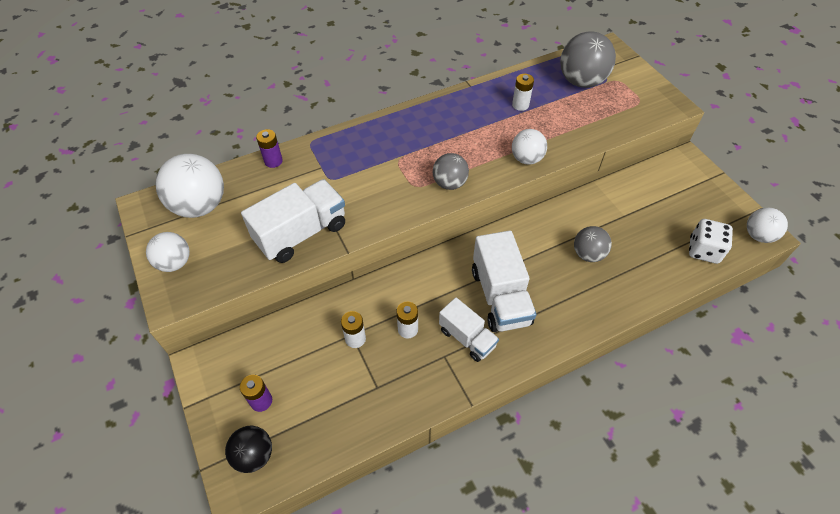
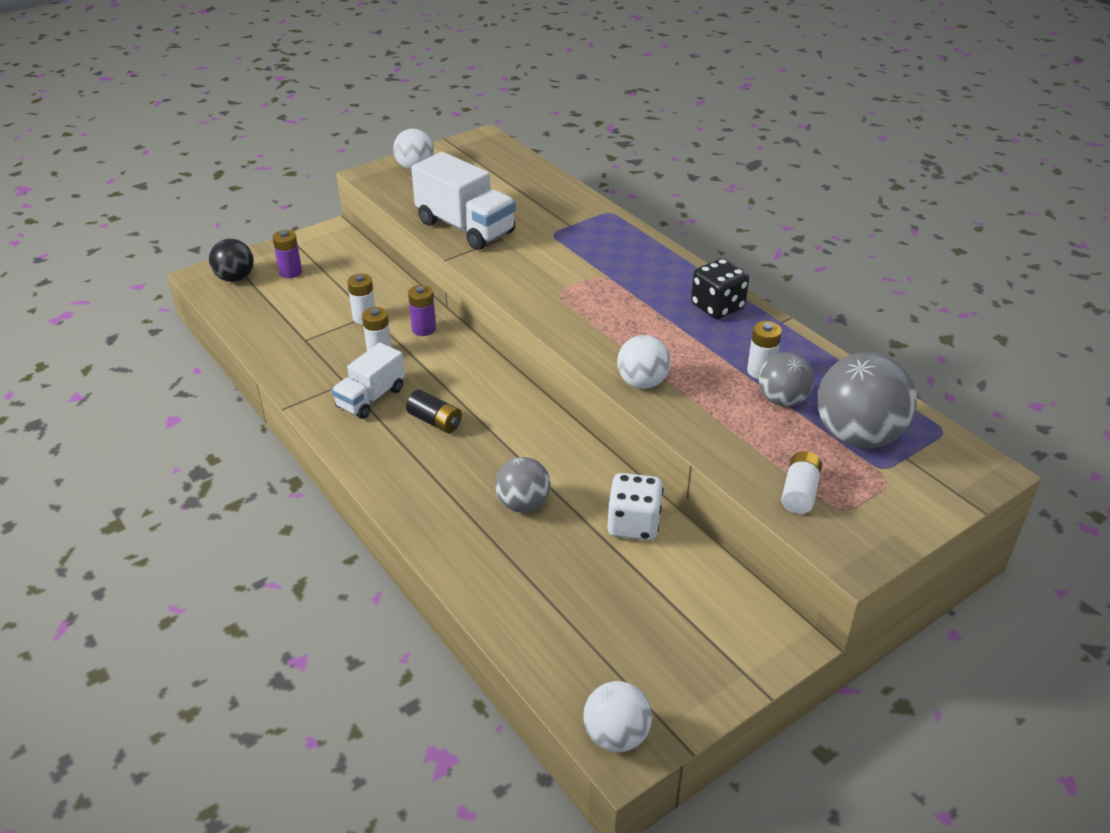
camera: 80 degrees right, 15 degrees down
(200, 206) = (491, 166): white ball -> none
(273, 161) = (569, 194): purple battery -> purple battery (424, 329)
(449, 110) = (717, 307): none -> black dice
(449, 183) = (571, 319): grey ball -> grey ball (782, 400)
(500, 296) = (435, 421): white truck -> black battery
(628, 113) = (799, 493): none -> white battery
(703, 250) = (561, 647): white dice -> white dice (633, 524)

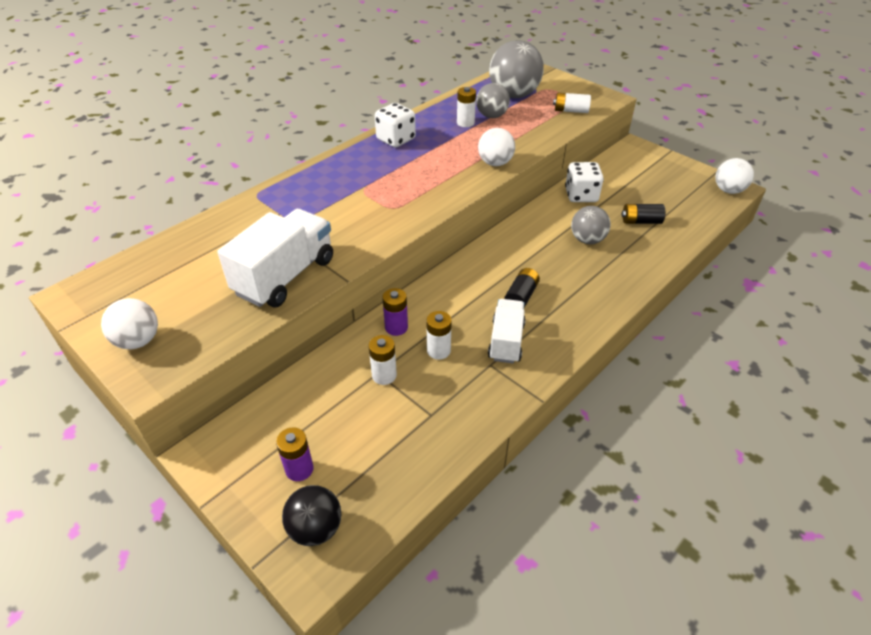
camera: 100 degrees left, 5 degrees up
(371, 398) = (506, 341): white truck -> white truck turned 105 degrees counterclockwise
(551, 576) = (640, 221): none -> black battery
(717, 307) = (396, 139): black dice -> white dice

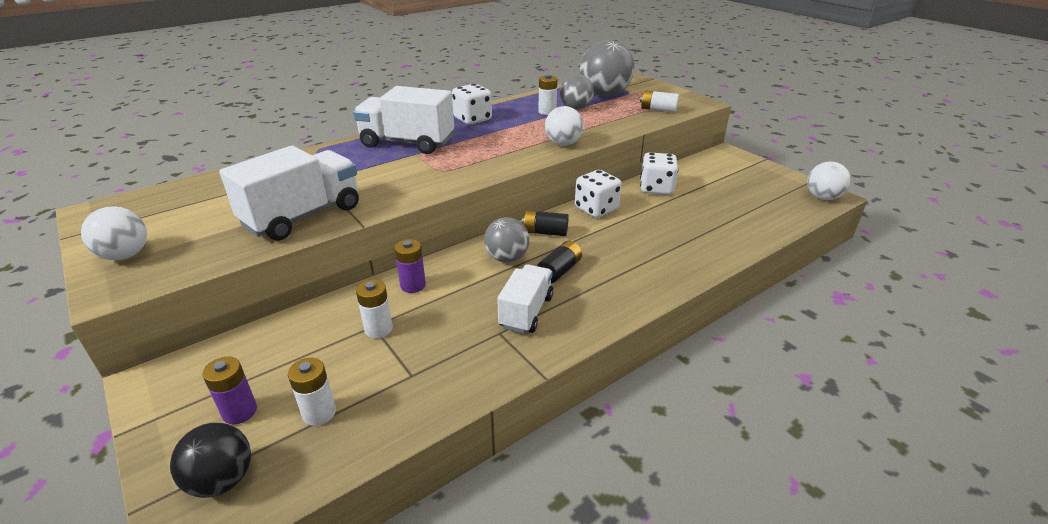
camera: 10 degrees right, 10 degrees down
(344, 177) = (407, 143): none -> white truck
(438, 351) = (448, 312): white battery -> white battery (319, 413)
(533, 225) = (596, 209): none -> white dice
(587, 240) = (650, 227): grey ball -> grey ball (507, 258)
(640, 221) = (715, 216): black battery -> black battery (545, 232)

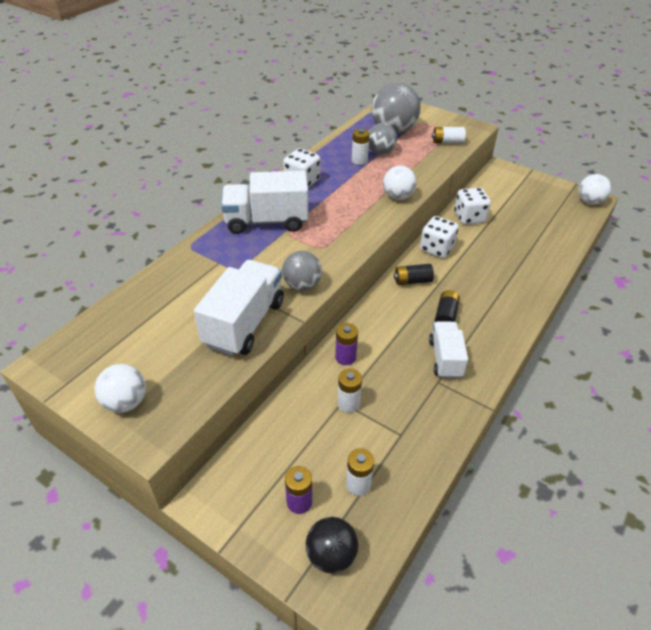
camera: 20 degrees left, 10 degrees up
(507, 258) = (399, 313): grey ball -> grey ball (302, 285)

